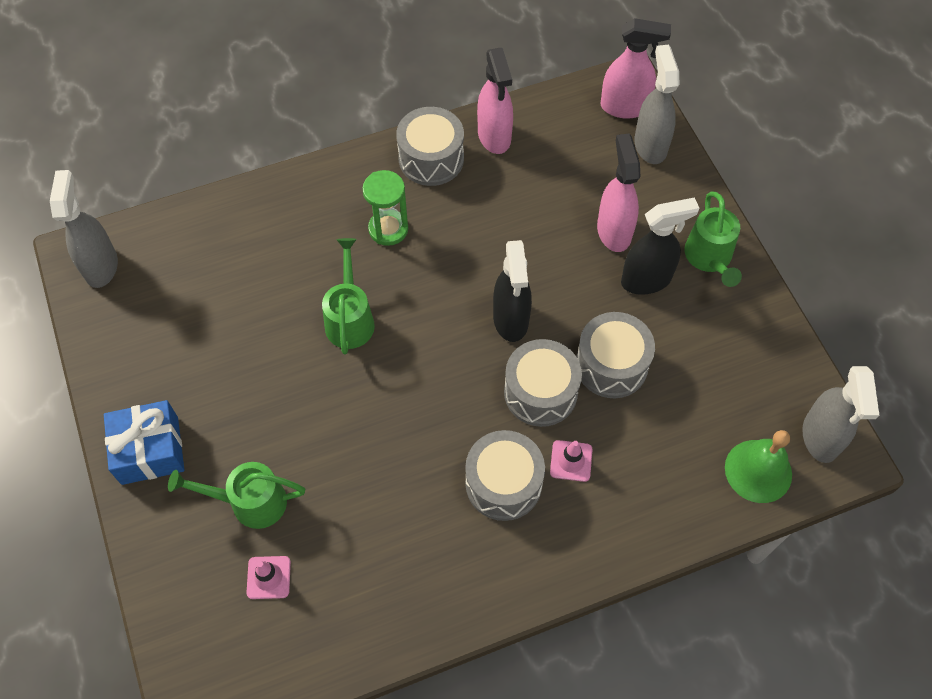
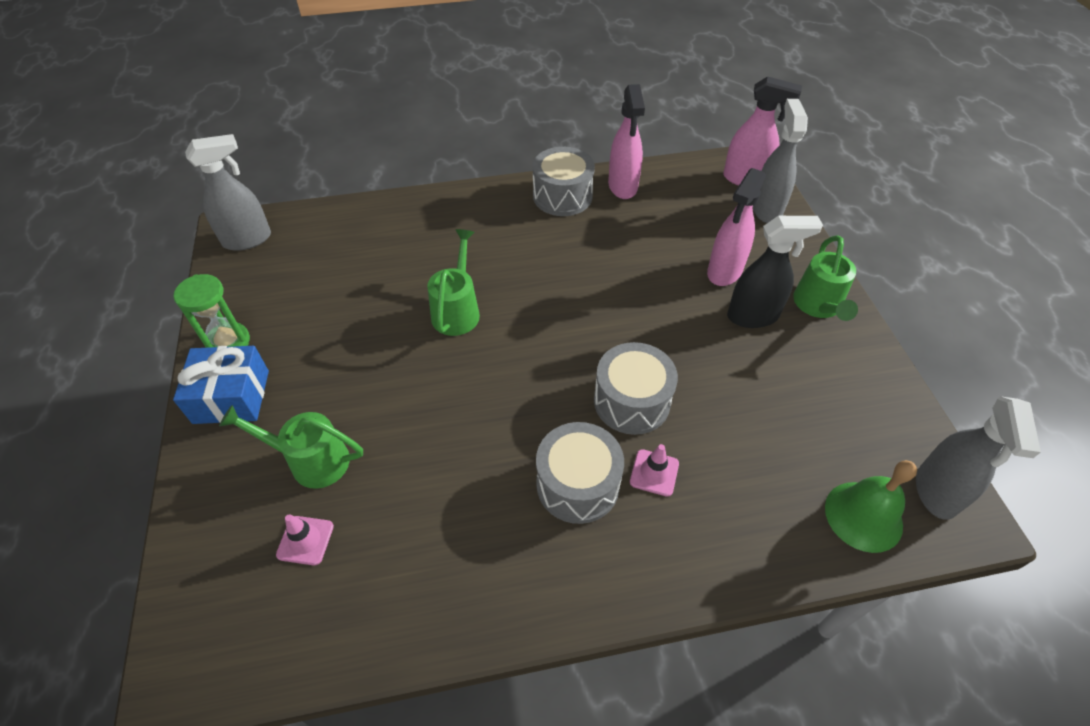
camera: 10 degrees right, 10 degrees down
(101, 266) = (248, 239): grey spray bottle -> grey spray bottle turned 60 degrees clockwise
(388, 229) = (511, 244): green hourglass -> green hourglass (228, 342)
(511, 320) = (612, 332): black spray bottle -> none
(611, 365) = (709, 386): grey drum -> none
(613, 231) = (724, 271): pink spray bottle -> pink spray bottle turned 150 degrees counterclockwise

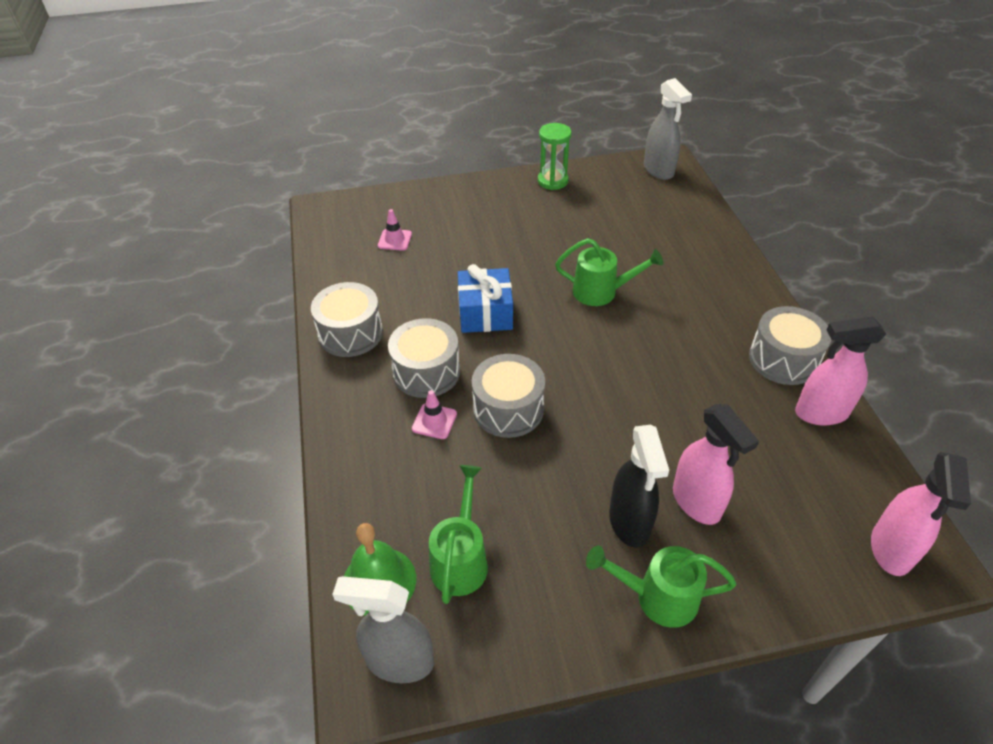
camera: 90 degrees right, 5 degrees down
(231, 396) = (505, 191): blue gift -> blue gift (485, 313)
(310, 460) = (453, 233): green watering can -> green watering can (461, 558)
(504, 585) = (350, 333): none -> grey drum
(724, 271) = (697, 502): pink spray bottle -> pink spray bottle turned 150 degrees counterclockwise
(766, 209) = (831, 566): grey spray bottle -> none

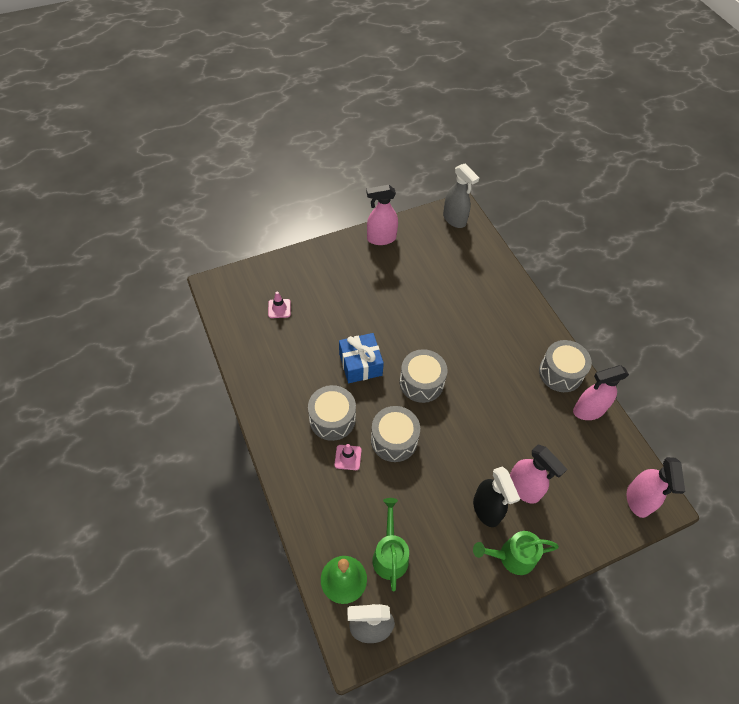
camera: 15 degrees left, 10 degrees up
(350, 333) = (271, 395): grey drum -> grey drum (421, 382)
(552, 181) = (381, 238): green hourglass -> pink spray bottle
(602, 292) = (435, 335): green watering can -> none

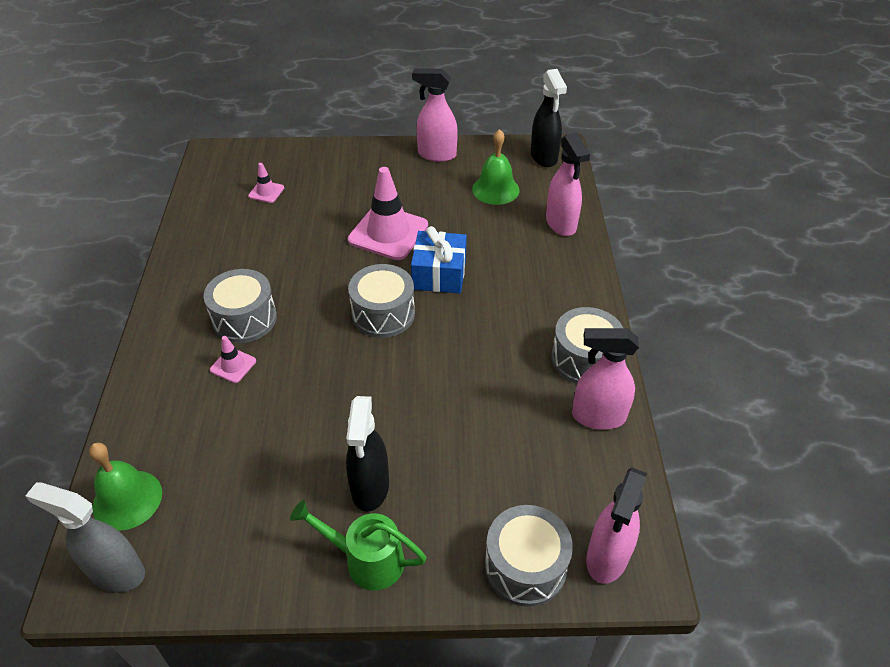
camera: 25 degrees right, 10 degrees down
(360, 364) = (320, 272): blue gift -> blue gift (439, 274)
(386, 316) = (388, 233): none -> pink traffic cone
(390, 554) = (206, 493): green watering can -> none
(394, 440) = (304, 365): grey drum -> grey drum (525, 566)
(437, 257) = (495, 189): none -> green bell
(454, 219) = (544, 157): grey spray bottle -> black spray bottle
(524, 488) = (440, 480): pink spray bottle -> pink spray bottle (561, 224)

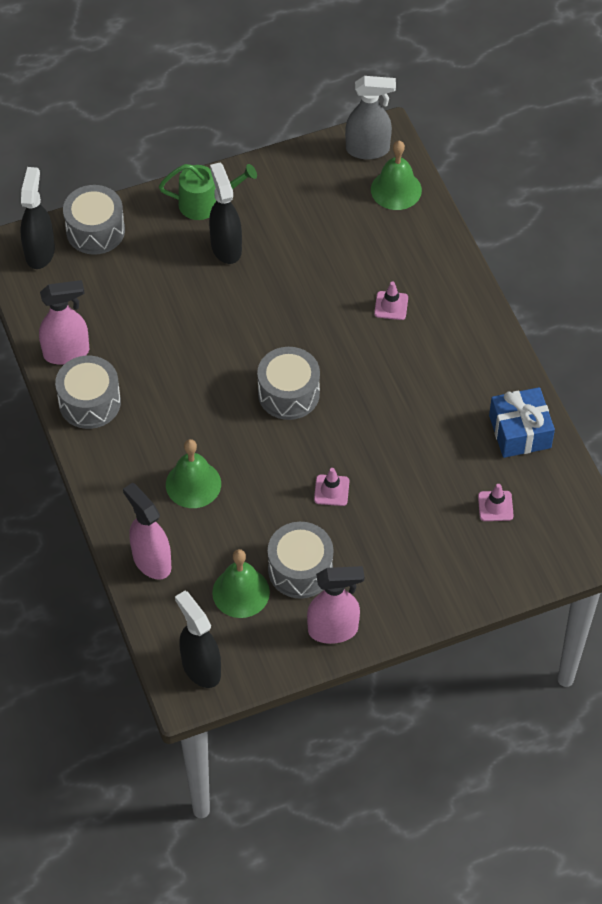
camera: 160 degrees right, 10 degrees up
(244, 319) = (411, 350): grey drum -> grey drum (300, 569)
(388, 233) = (331, 490): pink traffic cone -> pink traffic cone, size x0.47
(439, 274) = (255, 454): blue gift -> blue gift (519, 432)
(505, 266) = (193, 484): none -> green bell
(607, 558) = (40, 252): pink spray bottle -> black spray bottle

